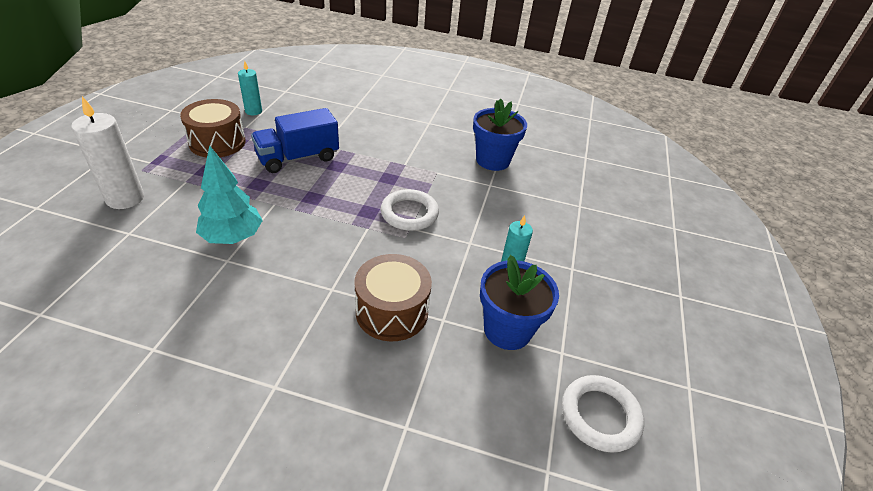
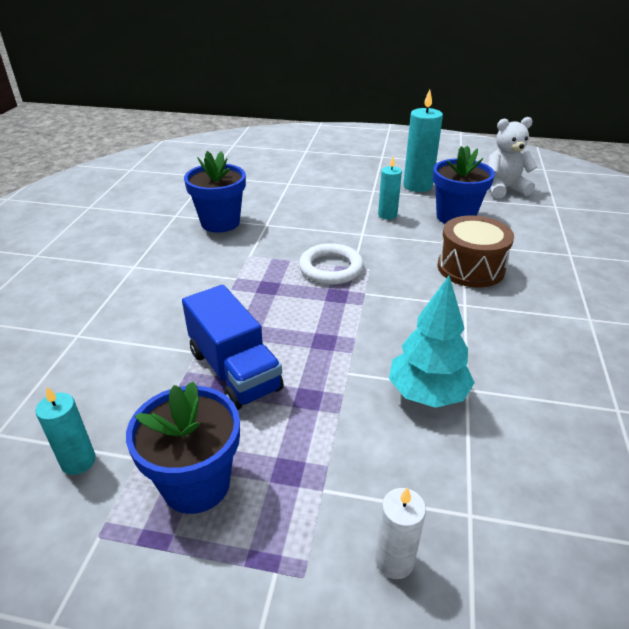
camera: 90 degrees left, 5 degrees down
(125, 198) = (394, 560): white candle -> white candle, size x0.60
(217, 142) = (196, 483): brown drum -> blue flower pot
(592, 313) = (417, 186): none -> turquoise candle
(600, 415) = (503, 189): white ring -> white teddy bear

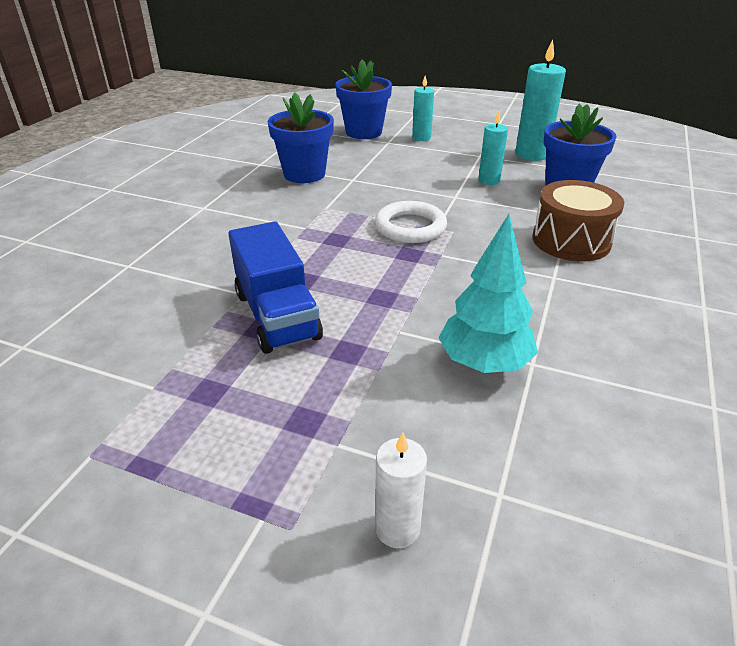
camera: 10 degrees right, 0 degrees up
(78, 461) = (92, 382): turquoise candle -> turquoise candle (421, 138)
(196, 483) = (204, 419): blue flower pot -> blue flower pot (363, 132)
(503, 189) = (632, 164): white teddy bear -> none

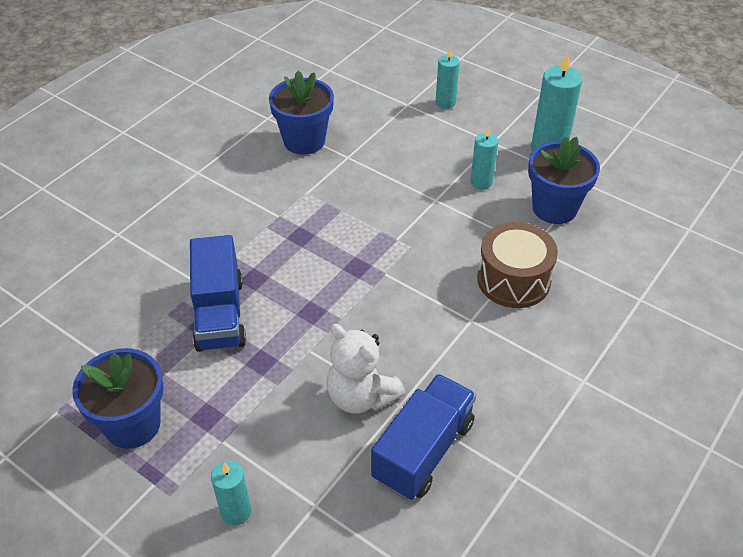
camera: 15 degrees right, 10 degrees up
(363, 132) = (389, 84): blue flower pot -> blue flower pot (132, 424)
(397, 528) = (236, 512): white candle -> turquoise candle
(410, 227) = (373, 233): white ring -> none
(484, 363) = (361, 396): turquoise tree -> white teddy bear
(591, 403) = (423, 451): none -> blue truck

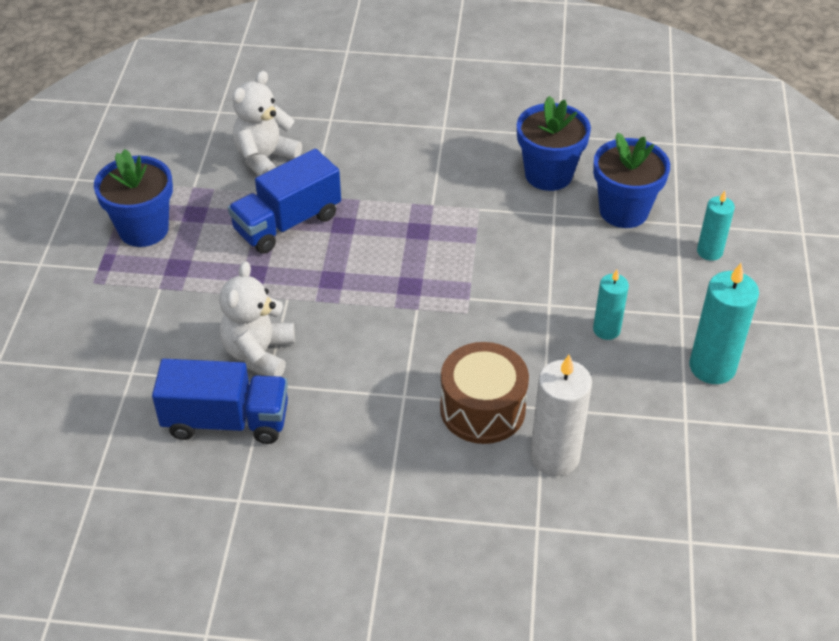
camera: 60 degrees right, 0 degrees up
(124, 297) = (265, 159): none -> white teddy bear
(236, 512) = (99, 327): turquoise candle -> none
(554, 208) = (619, 405): blue flower pot -> blue flower pot (623, 211)
(581, 261) = (554, 456): none -> white candle

